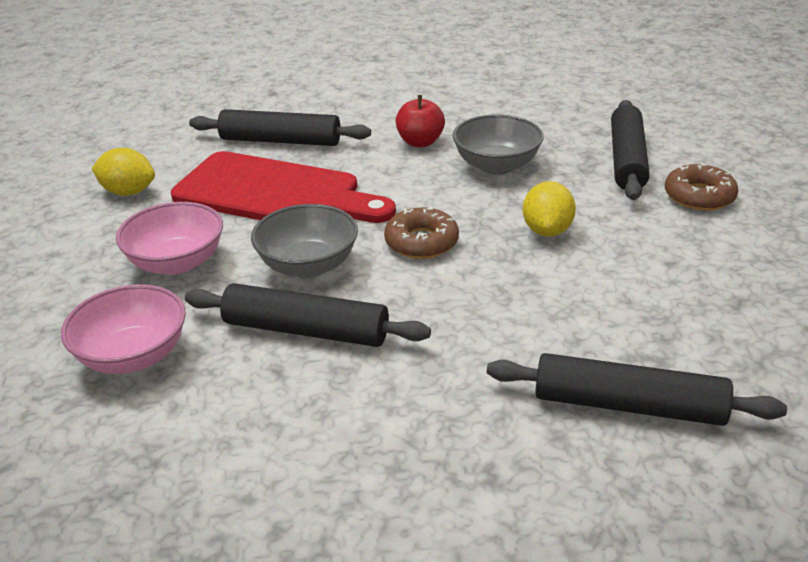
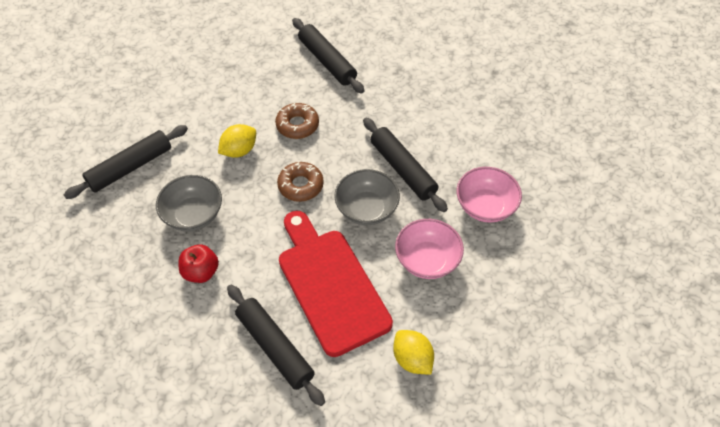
camera: 140 degrees left, 20 degrees up
(699, 196) = (146, 120): brown donut -> brown donut (297, 125)

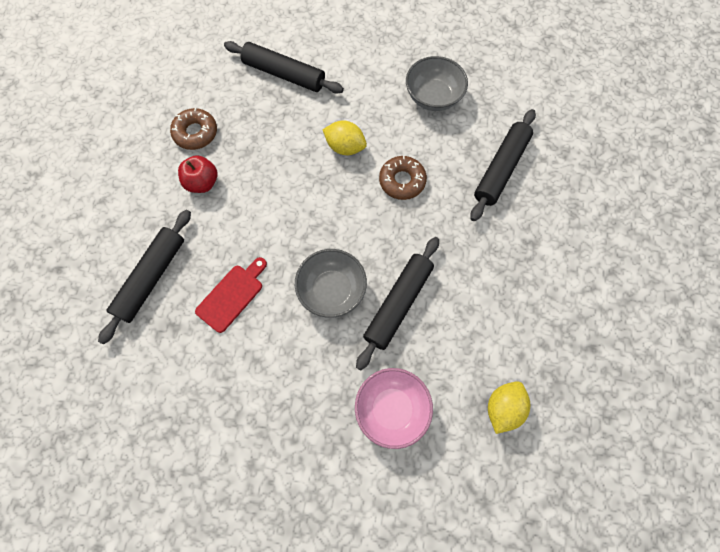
camera: 65 degrees right, 15 degrees up
(193, 215) = (257, 147): grey bowl -> grey bowl (433, 97)
(300, 185) = (331, 218): brown donut -> brown donut (195, 133)
(330, 285) = (232, 295): red cutting board -> red cutting board, size x0.50
(412, 359) = (181, 404): yellow lemon -> yellow lemon (503, 408)
(427, 260) = (297, 374): pink bowl -> none

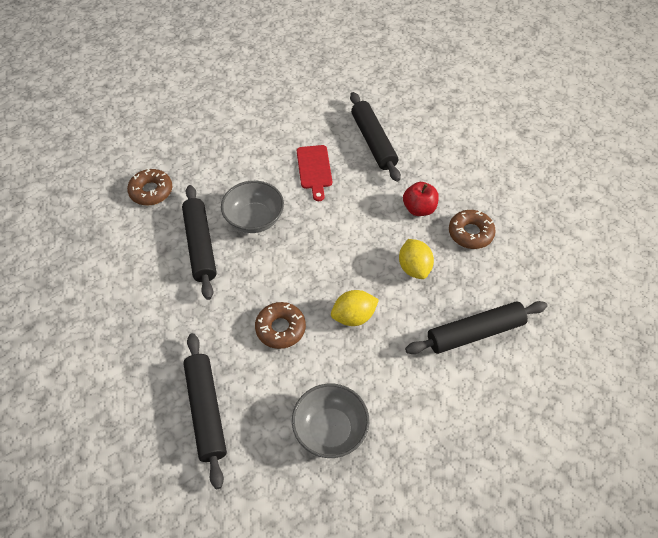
camera: 135 degrees right, 15 degrees down
(392, 409) = (151, 191): pink bowl -> brown donut
(503, 408) = (75, 243): yellow lemon -> yellow lemon (414, 268)

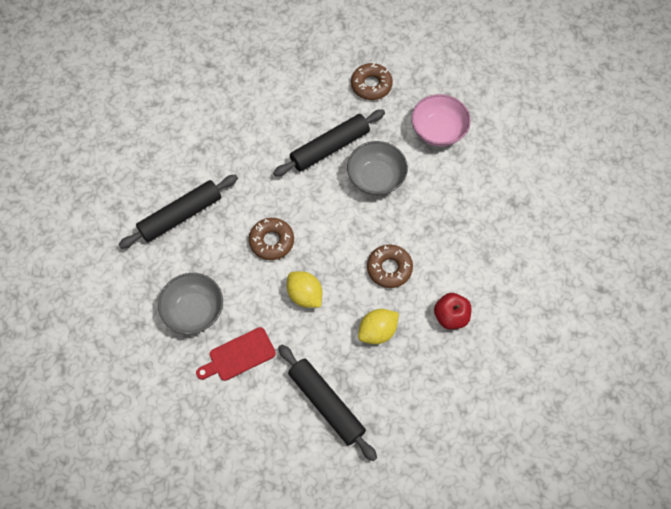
camera: 70 degrees right, 10 degrees up
(231, 158) = (438, 131): none -> pink bowl
(314, 169) = (457, 207): red cutting board -> red cutting board (238, 355)
(373, 142) = (520, 248): black rolling pin -> none
(470, 233) = (441, 373): brown donut -> brown donut (389, 268)

